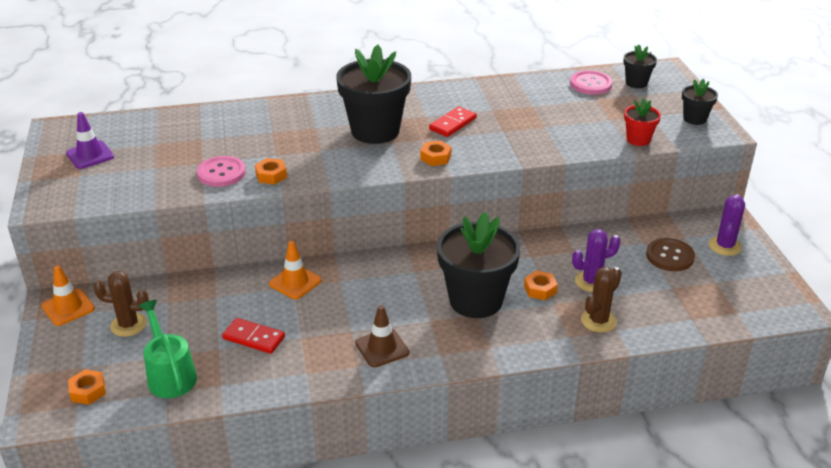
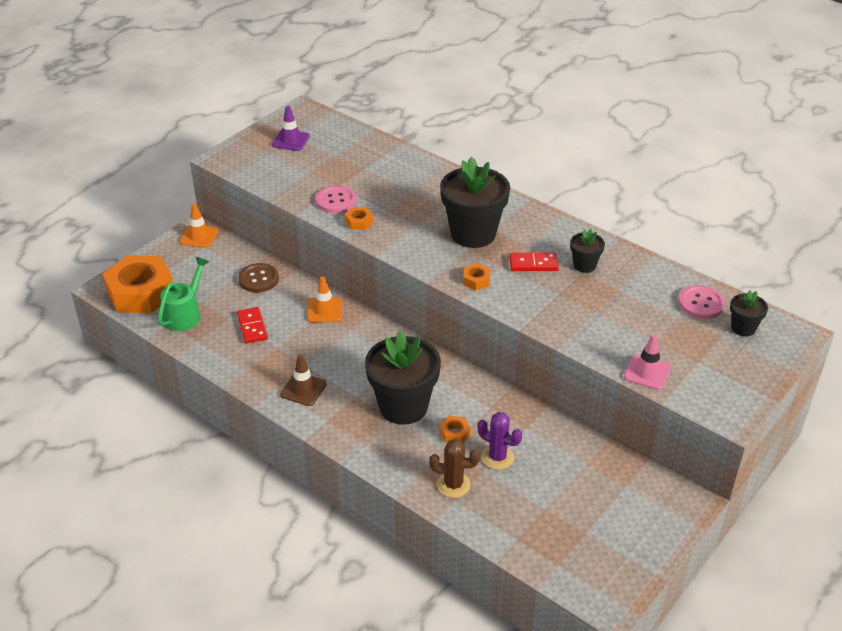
camera: 50 degrees right, 5 degrees up
(88, 391) = (141, 292): orange nut -> orange nut, size x2.49
(128, 325) = (209, 269): brown cactus -> none
(638, 139) = (647, 372): red flower pot -> pink traffic cone
(669, 256) = (587, 488): brown button -> brown button (258, 279)
(694, 119) = (730, 390): black flower pot -> black flower pot (584, 265)
(724, 246) = (645, 516): purple cactus -> none

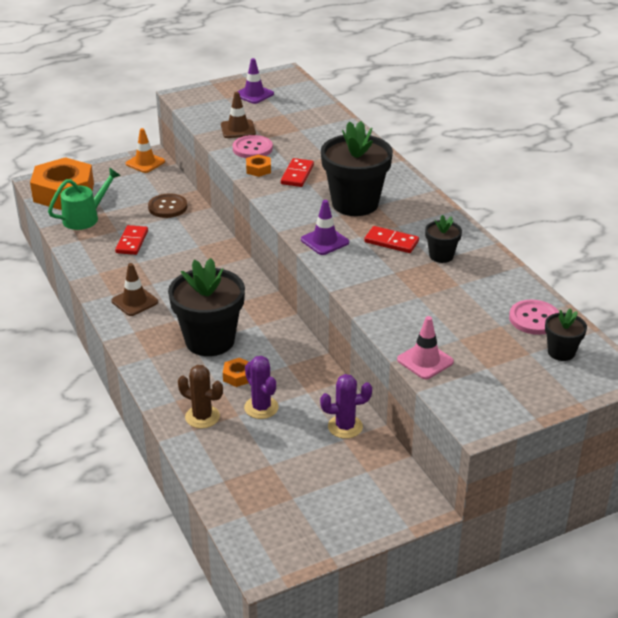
camera: 25 degrees right, 5 degrees down
(305, 183) = (238, 129): none -> brown traffic cone
(324, 310) = (204, 246): orange traffic cone -> none
(399, 218) = (297, 175): none -> red domino
(476, 280) = (324, 241): orange nut -> purple traffic cone
(580, 450) = (345, 427): none -> purple cactus

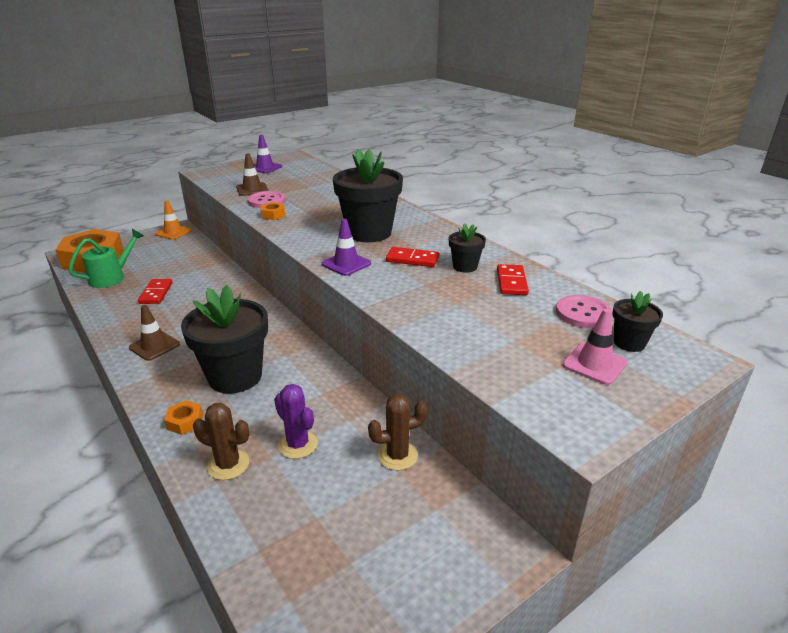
camera: 10 degrees left, 5 degrees down
(167, 207) = (192, 263): brown button -> none
(238, 376) = (268, 411): orange nut -> orange nut (185, 421)
(297, 175) = (310, 216): red domino -> red domino (511, 282)
(345, 427) = (397, 455): purple cactus -> brown cactus
(425, 361) = (487, 368): pink traffic cone -> pink traffic cone (594, 364)

